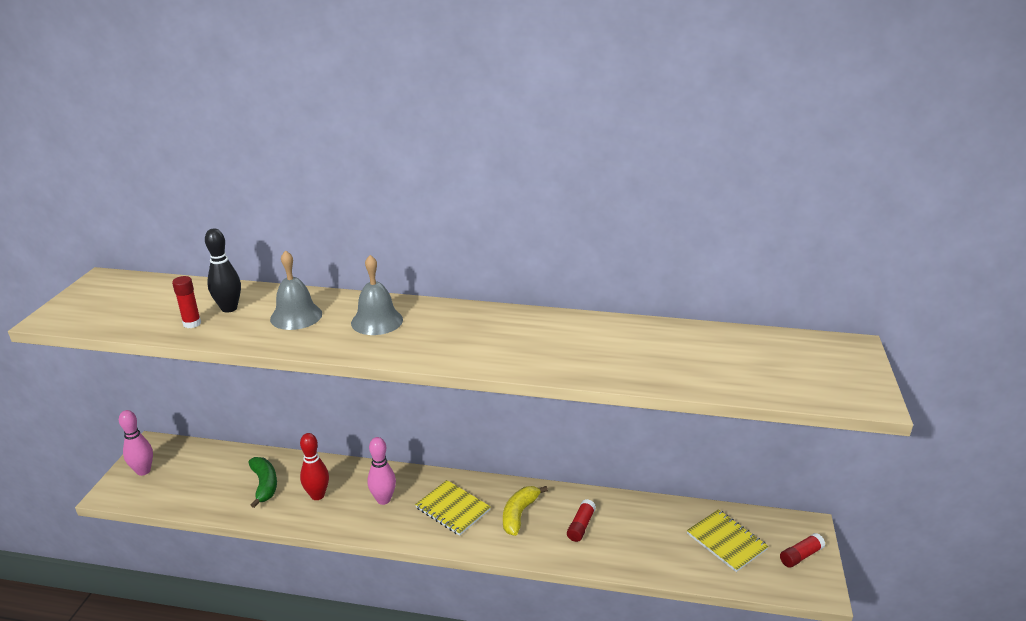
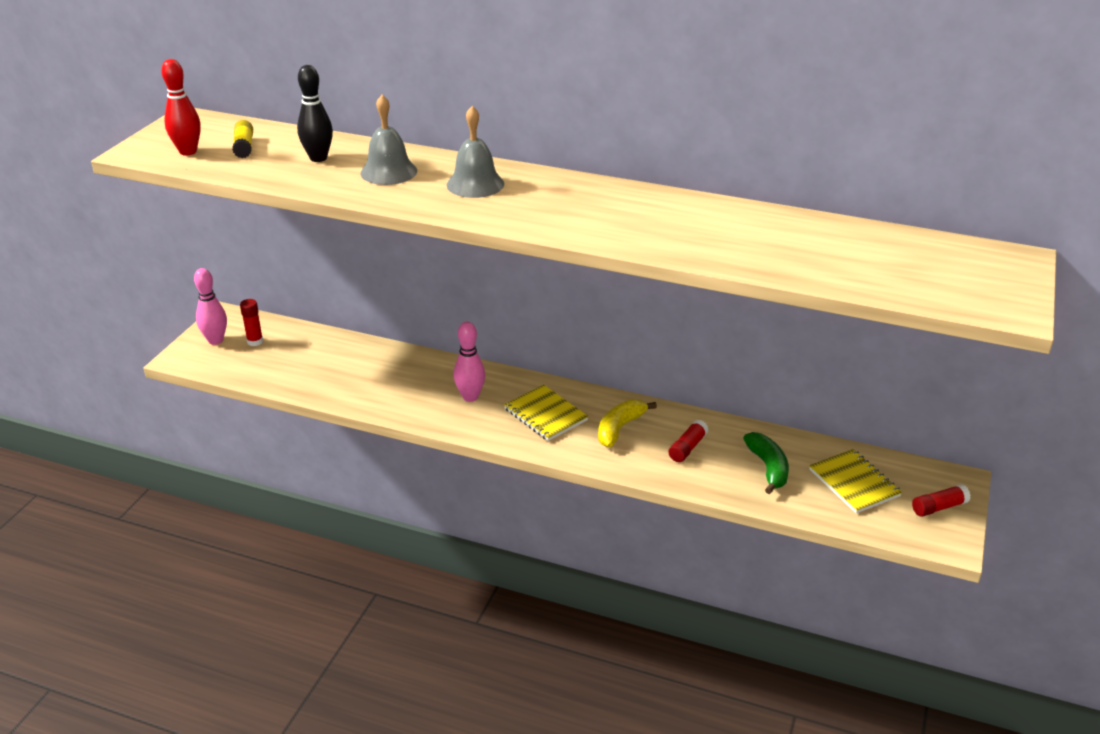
camera: 10 degrees right, 5 degrees up
(158, 303) = (244, 147): none -> yellow glue stick
(192, 323) = (278, 169): red glue stick -> red glue stick (255, 341)
(264, 485) = (343, 368): green banana -> green banana (768, 468)
(317, 495) = (398, 384): red bowling pin -> red bowling pin (188, 152)

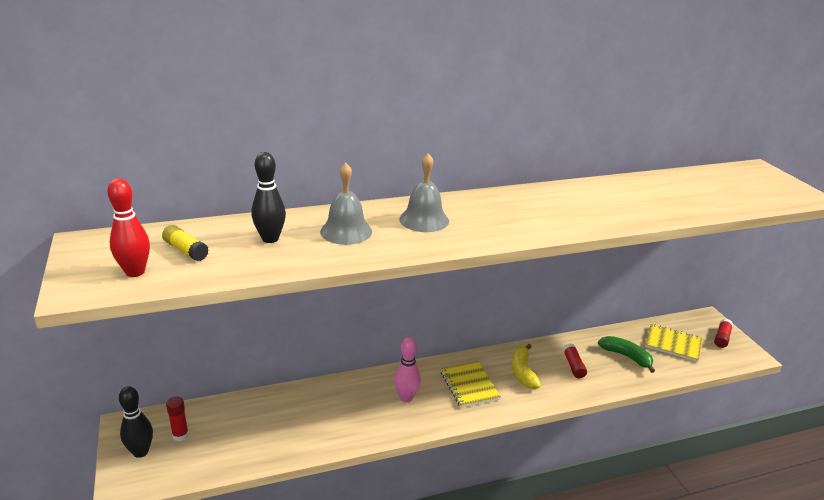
camera: 40 degrees left, 5 degrees down
(215, 340) = (141, 452): pink bowling pin -> black bowling pin
(545, 414) = (469, 385): yellow notebook -> yellow notebook turned 60 degrees clockwise

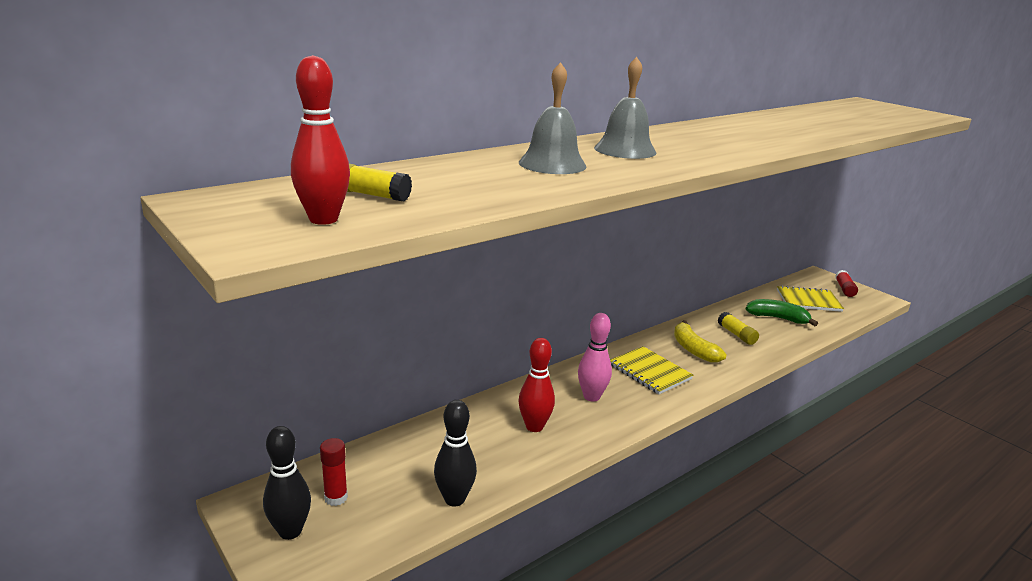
camera: 20 degrees left, 5 degrees down
(270, 239) = (469, 176): black bowling pin -> black bowling pin (454, 499)
(345, 413) = (534, 426): none -> red bowling pin
(573, 366) = (736, 334): red glue stick -> yellow glue stick

